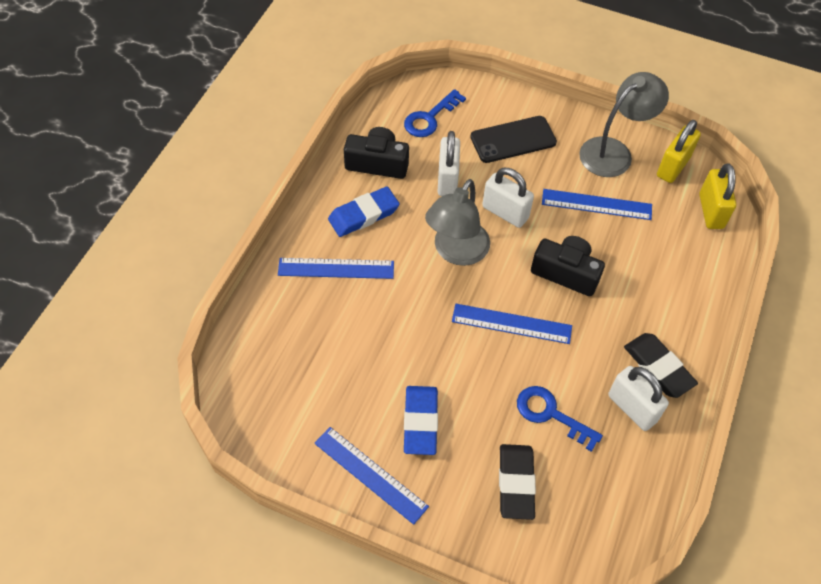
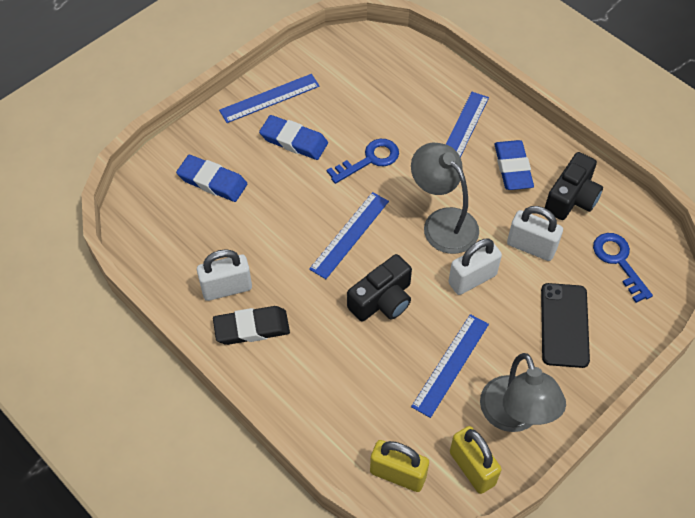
camera: 115 degrees right, 0 degrees up
(516, 483) = (212, 181): black eraser -> blue eraser
(550, 414) = (253, 227): blue key -> blue key (369, 160)

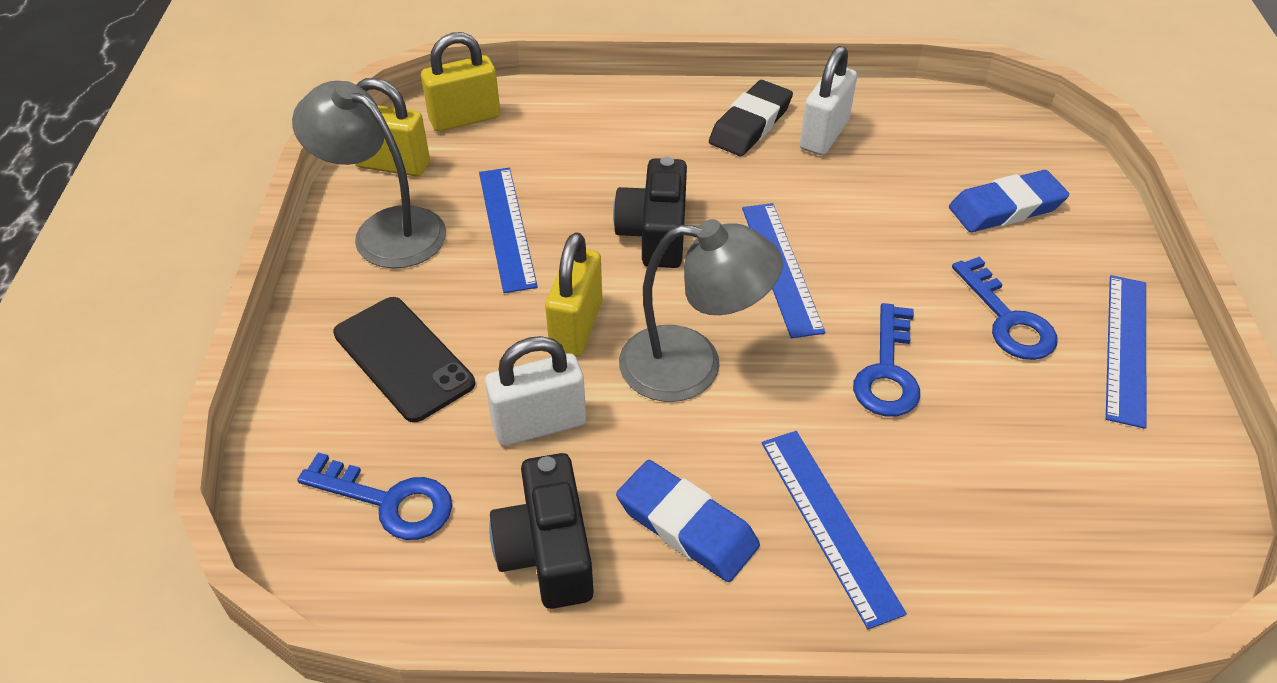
camera: 135 degrees right, 10 degrees down
(294, 141) = (1007, 319): blue eraser -> blue key
(472, 279) = (576, 327): white padlock -> yellow padlock

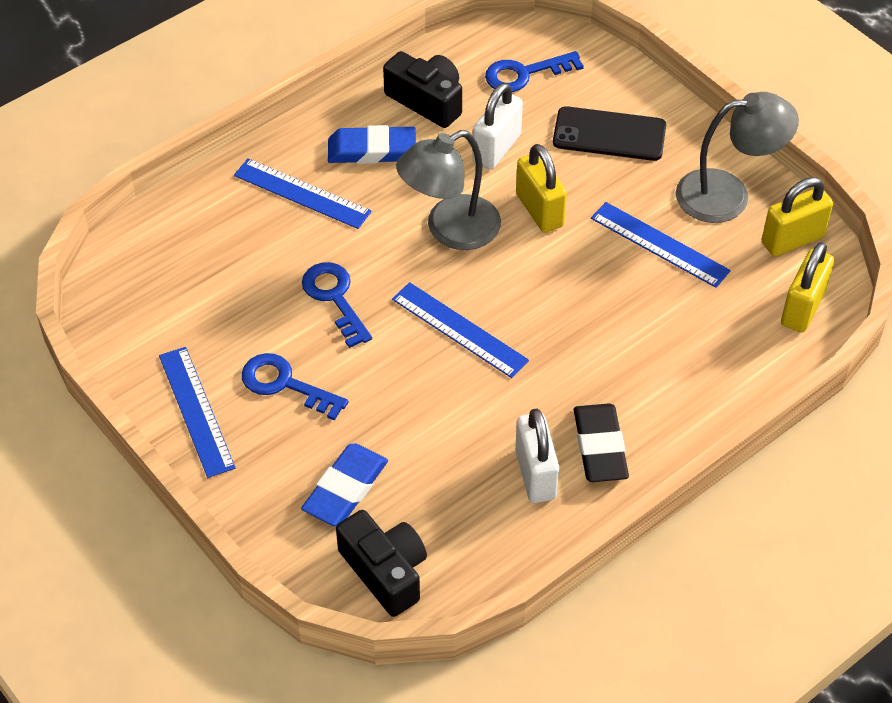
camera: 140 degrees right, 5 degrees up
(655, 233) = (564, 303): black camera -> black camera (385, 571)

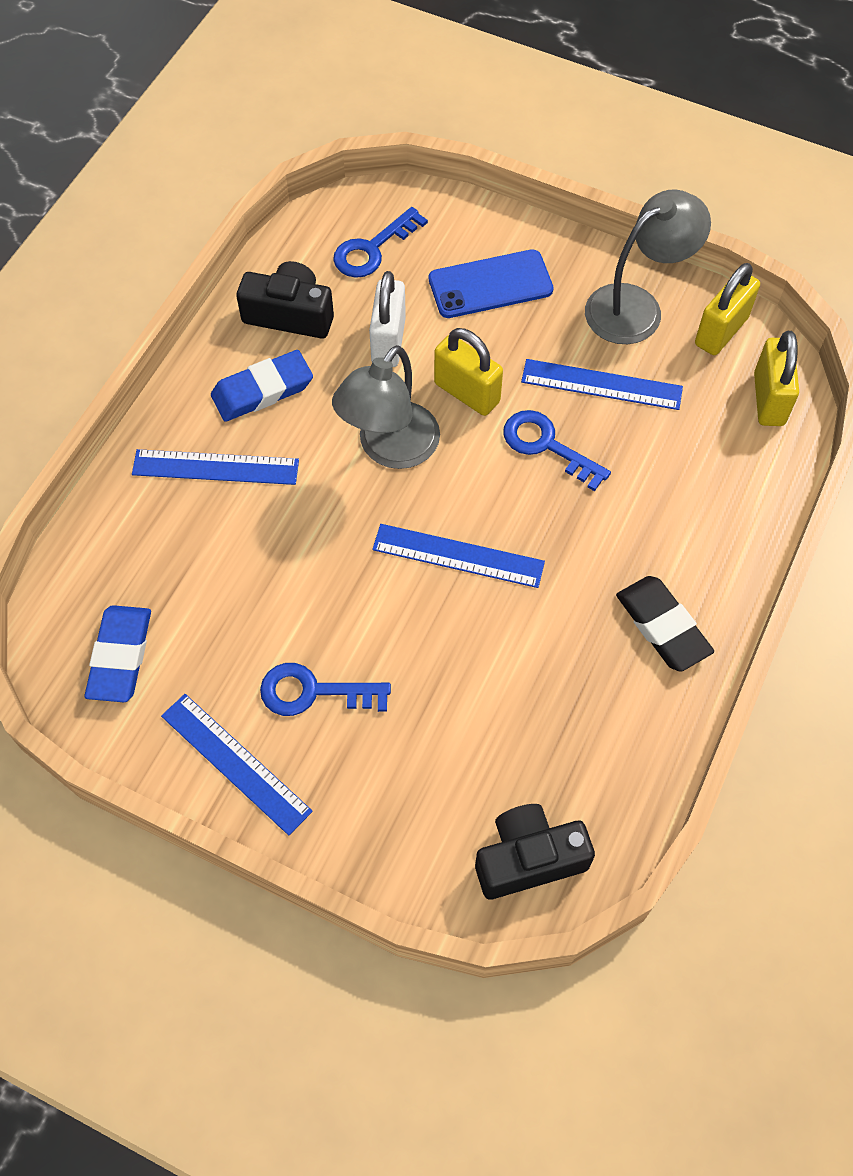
camera: 25 degrees left, 10 degrees up
(335, 298) = (313, 572): blue key -> blue key (546, 446)
(345, 489) = (439, 783): blue eraser -> blue eraser (120, 656)
(385, 571) = (529, 858): black camera -> black camera turned 45 degrees counterclockwise
(535, 474) = (617, 683): white padlock -> none
(609, 134) = (490, 284): black phone -> blue phone

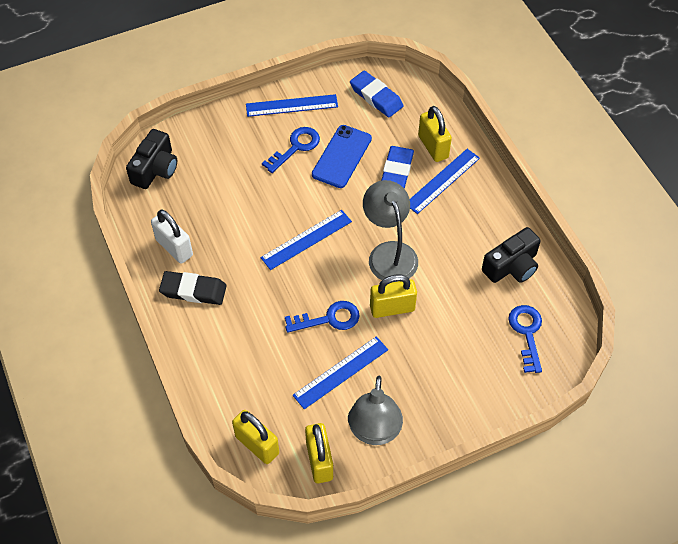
camera: 130 degrees right, 5 degrees down
(162, 517) = (433, 147): none -> yellow padlock
(262, 390) = (472, 225): blue eraser -> blue eraser (397, 171)
(388, 341) = (455, 297): white padlock -> white padlock (174, 248)
(490, 284) = (453, 371): blue phone -> blue phone (342, 156)

